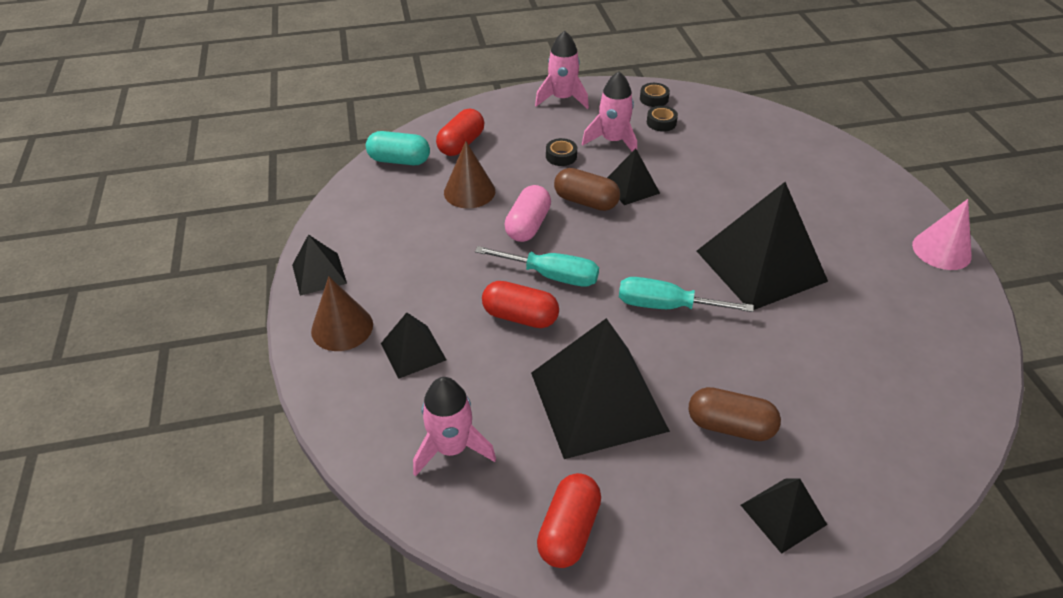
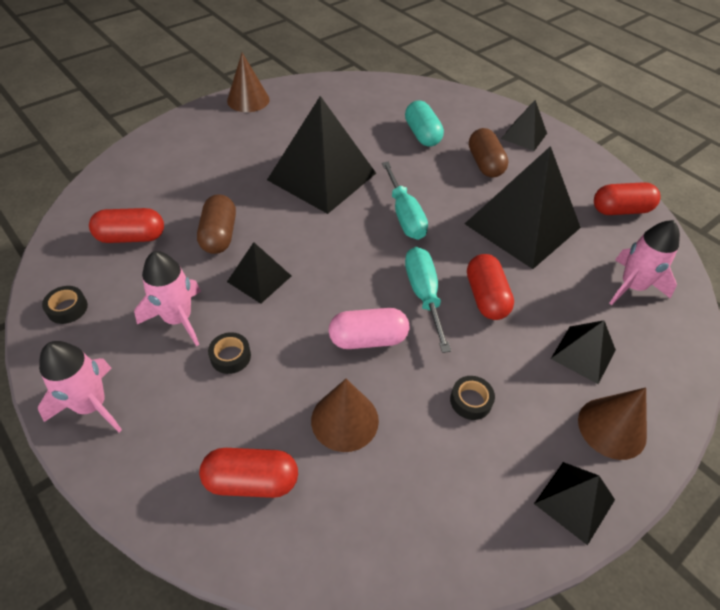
camera: 120 degrees left, 5 degrees up
(399, 160) = (326, 544): turquoise capsule -> turquoise capsule (422, 135)
(586, 201) = (302, 306): brown capsule -> brown capsule (219, 235)
(661, 122) = (122, 287): black tape -> black tape (470, 401)
(718, 134) = (131, 237): none -> red capsule
(941, 250) = (248, 100): pink cone -> brown cone

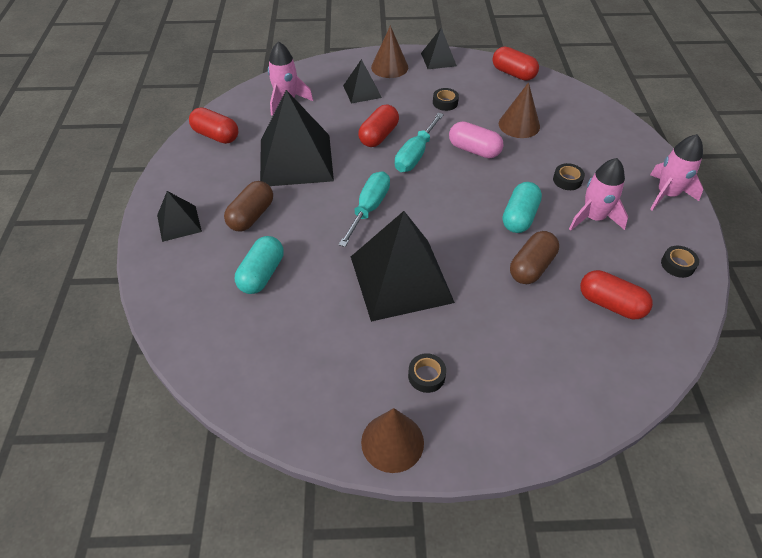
camera: 140 degrees left, 0 degrees up
(251, 480) = (584, 125): red capsule -> red capsule (513, 73)
(252, 133) = (426, 376): none -> black tape
(259, 278) = (519, 217): black pyramid -> turquoise capsule

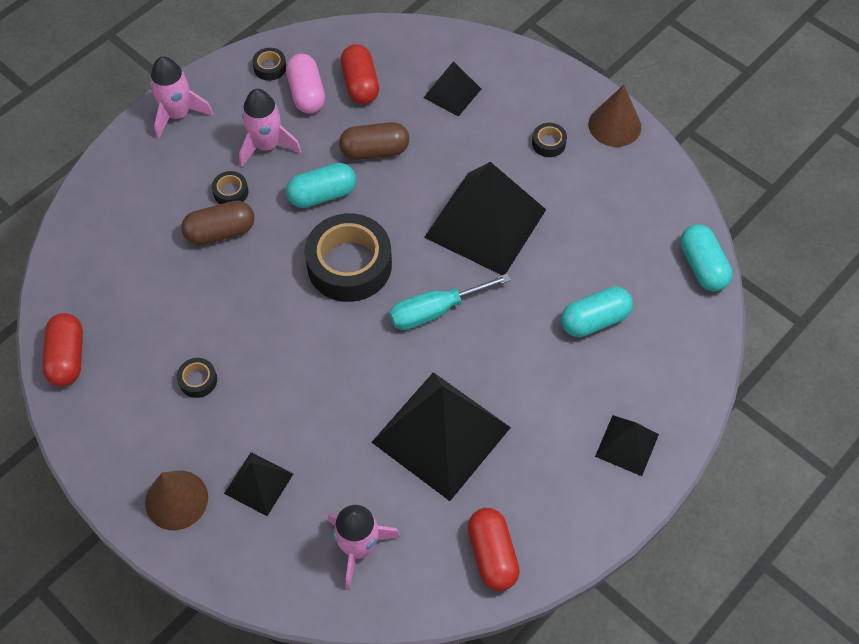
camera: 135 degrees left, 10 degrees up
(210, 371) = (702, 266): none -> turquoise capsule
(251, 216) = (550, 395): brown capsule -> brown capsule (220, 232)
(378, 136) = (323, 394): red capsule -> none
(415, 155) = (320, 336): turquoise screwdriver -> none
(438, 59) = (106, 460): black pyramid -> black pyramid (452, 93)
(449, 195) = (349, 265): none -> black tape
(474, 150) = (259, 293): pink capsule -> pink capsule (307, 93)
(519, 125) = (174, 284): brown cone -> none

